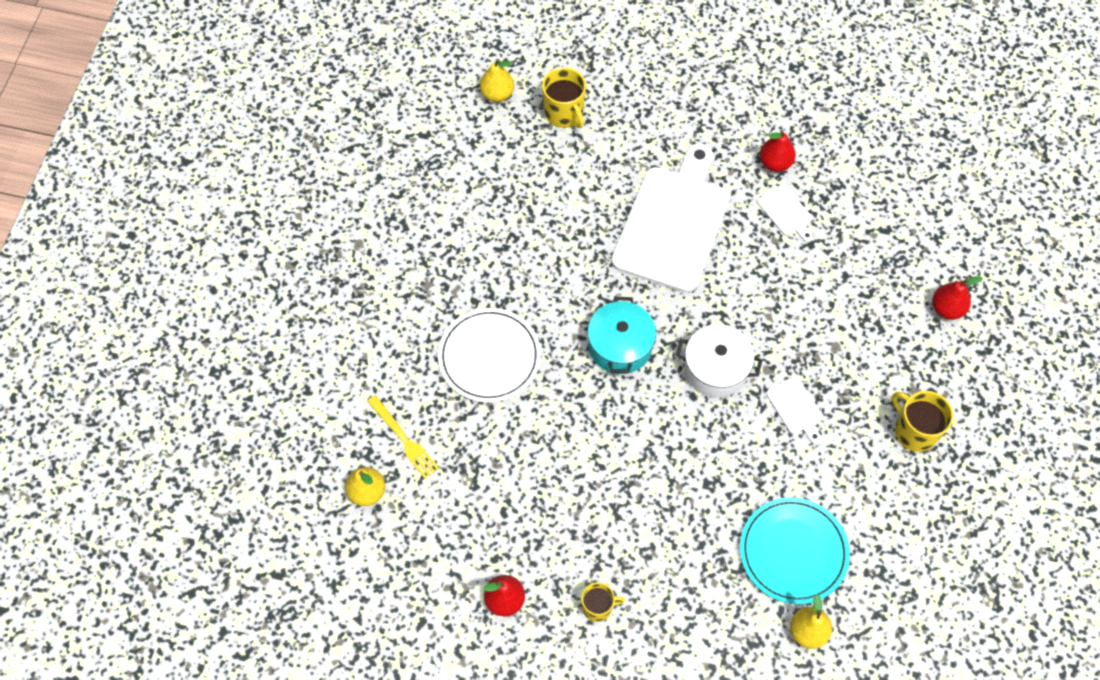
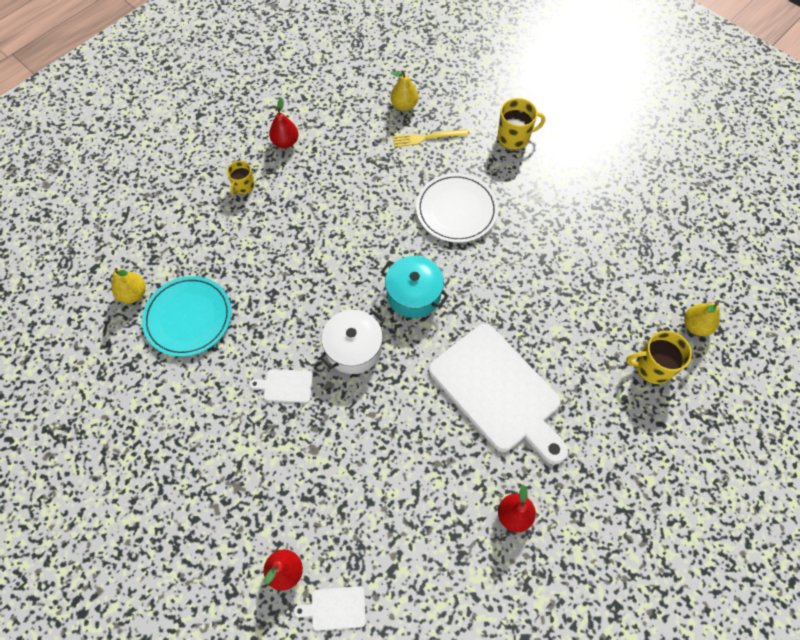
camera: 120 degrees right, 0 degrees up
(786, 212) = (458, 491): white cutting board -> white cutting board (335, 608)
(914, 431) = (206, 463): yellow mug -> yellow mug (514, 137)

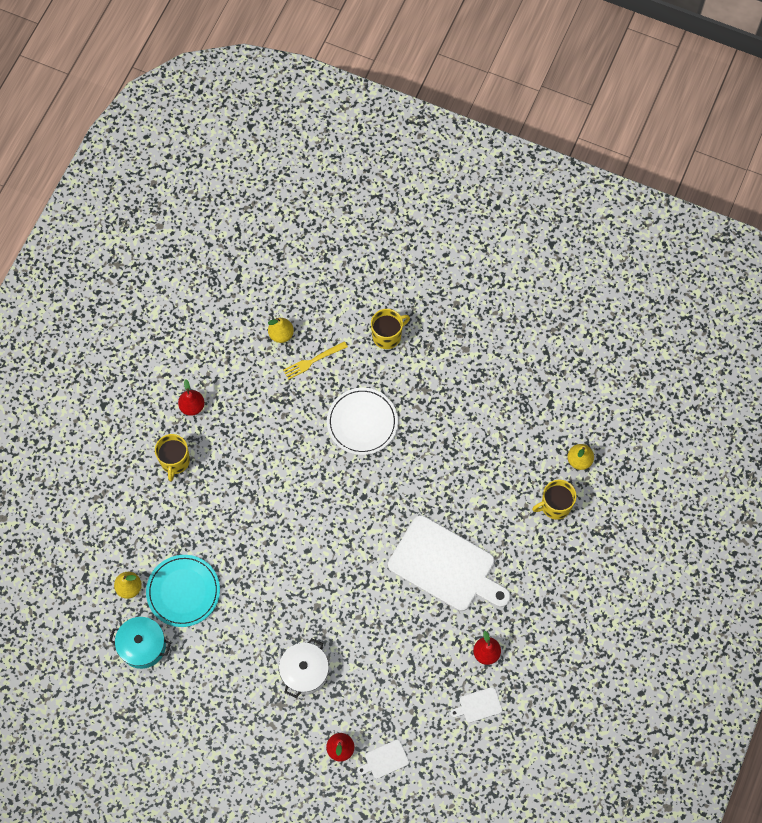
camera: 20 degrees left, 5 degrees up
(243, 186) = (175, 461): yellow mug -> yellow mug, size x1.54
(285, 386) = (284, 618): white cutting board -> white cutting board (478, 705)
(353, 348) = (324, 571): white pot -> white pot (304, 672)
(413, 294) = (354, 509): turquoise pot -> turquoise pot (142, 646)

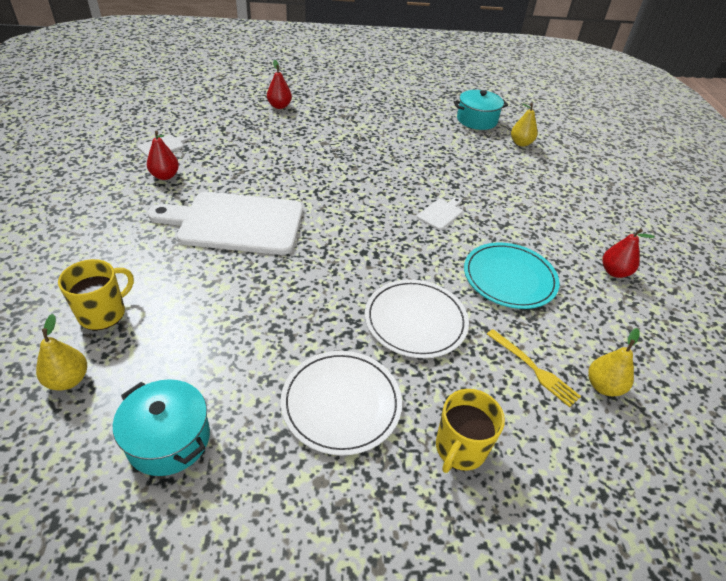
camera: 150 degrees right, 25 degrees down
(175, 461) = (578, 224): yellow mug -> none
(183, 591) = (477, 150): turquoise plate -> turquoise plate (509, 278)
(304, 672) = (337, 133): white pot -> none
(313, 361) = (534, 369): yellow fork -> yellow fork turned 105 degrees clockwise
(385, 760) = (239, 108): white cutting board -> white cutting board (441, 213)
(436, 385) = (341, 403): none -> white plate
(532, 401) = (168, 439): none -> turquoise pot

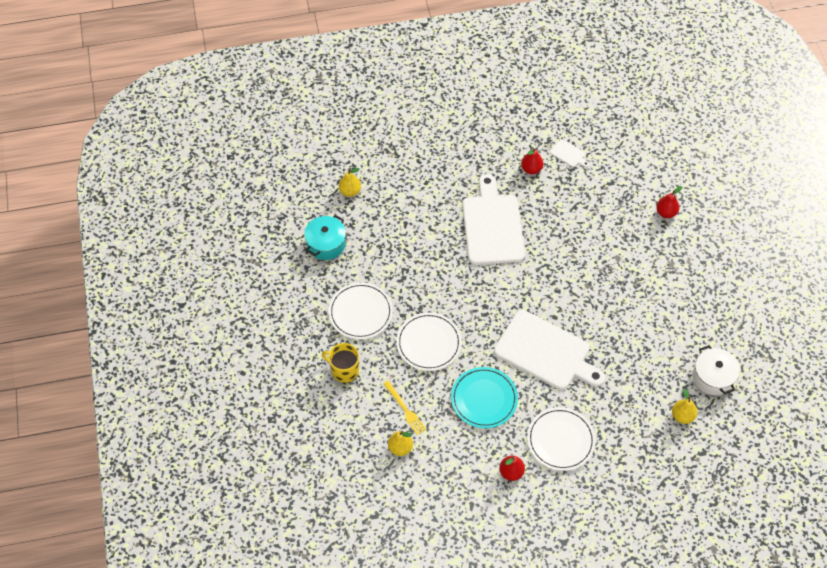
camera: 85 degrees right, 15 degrees up
(103, 313) = (395, 187): yellow mug -> none
(441, 213) = (546, 352): white cutting board -> white cutting board, size x2.50
(477, 120) = (713, 377): turquoise pot -> white pot
(534, 369) = (405, 409): yellow fork -> yellow fork turned 75 degrees counterclockwise
(561, 224) = (560, 440): none -> white plate

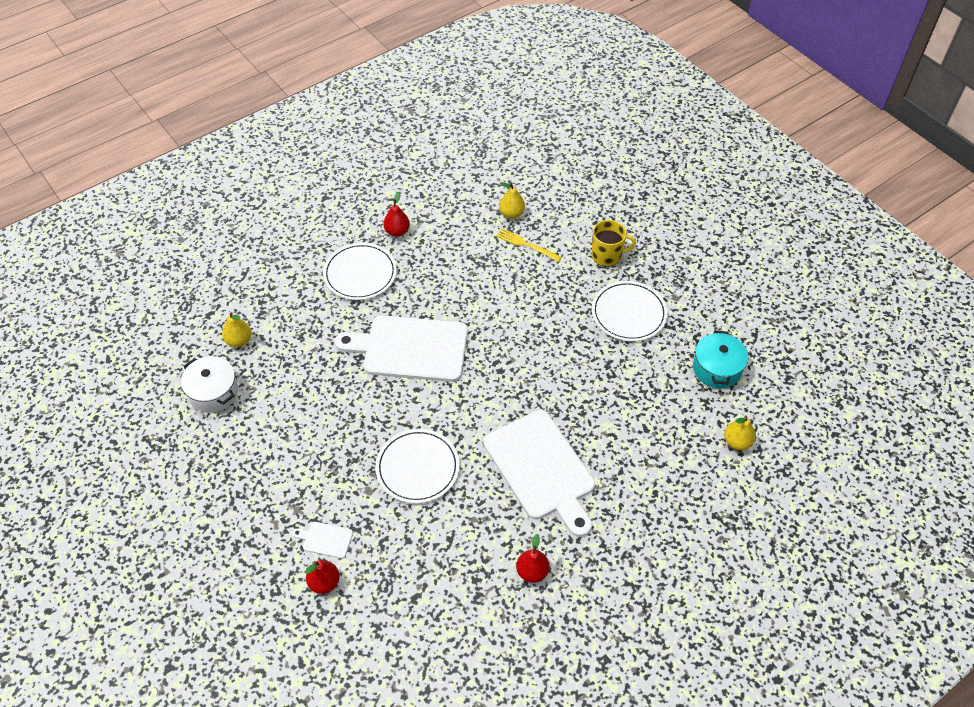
camera: 155 degrees right, 5 degrees down
(429, 343) = (539, 311): white plate -> white plate (417, 467)
(484, 399) = (454, 281): turquoise plate -> none
(569, 154) = (491, 619): white cutting board -> white cutting board (325, 539)

